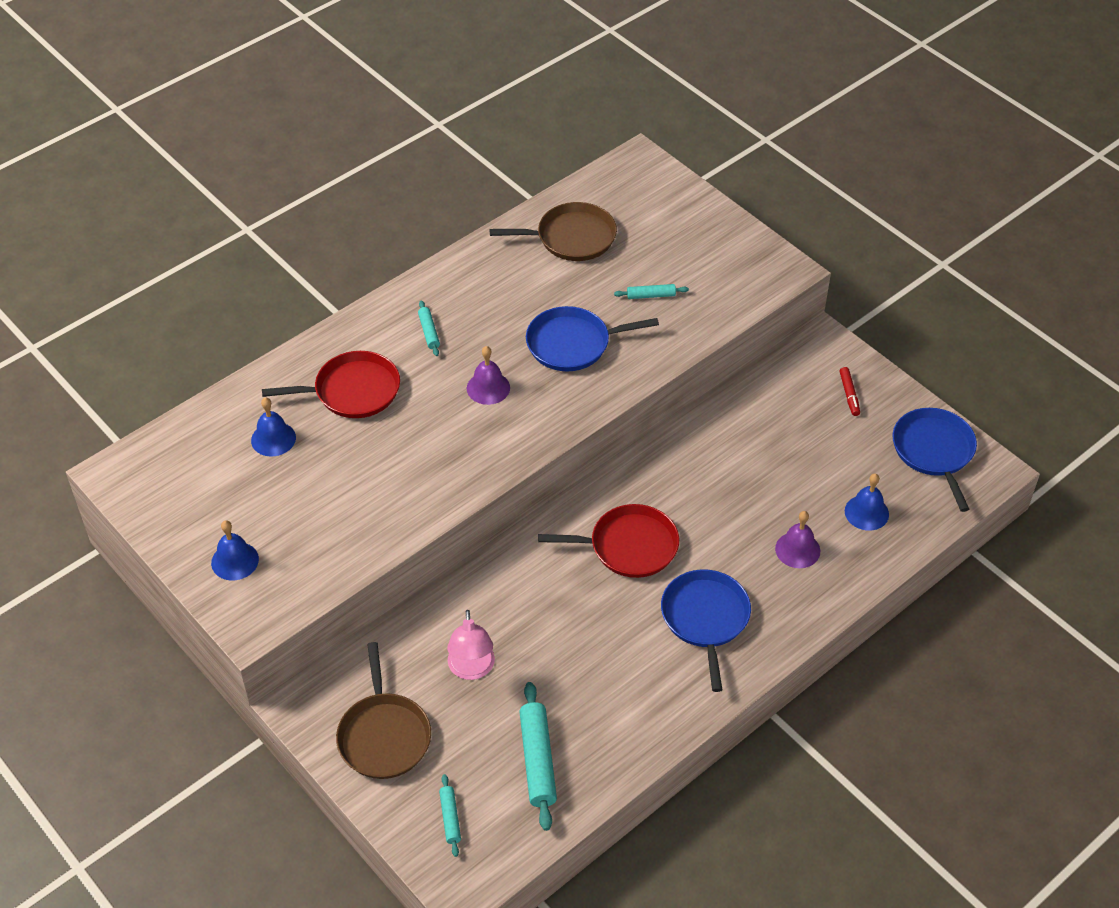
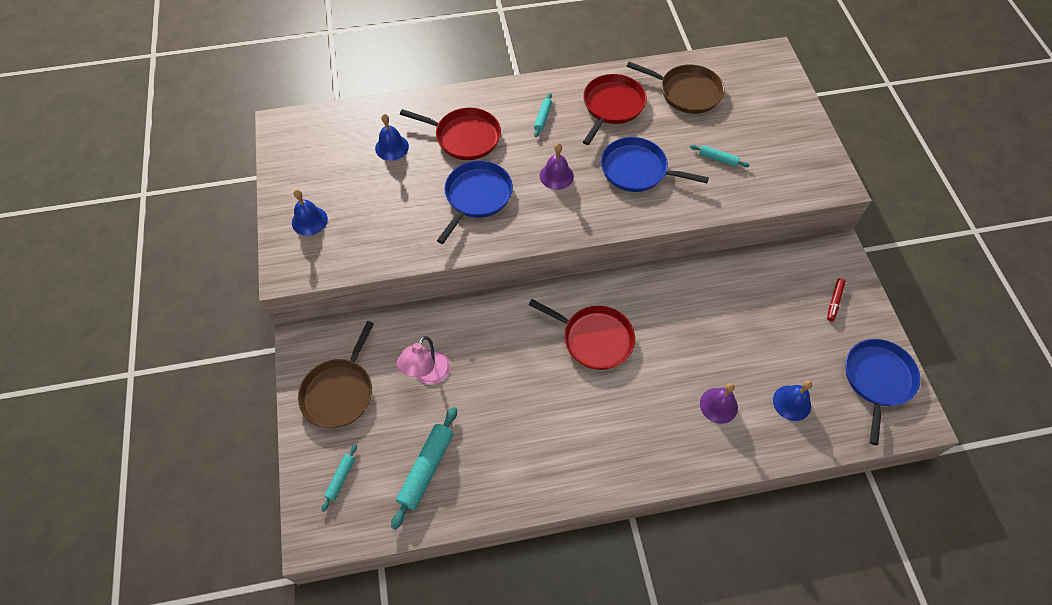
camera: 30 degrees right, 10 degrees up
(499, 287) = (612, 106): none -> red pan
(705, 619) = (614, 424): blue pan -> blue pan (476, 197)

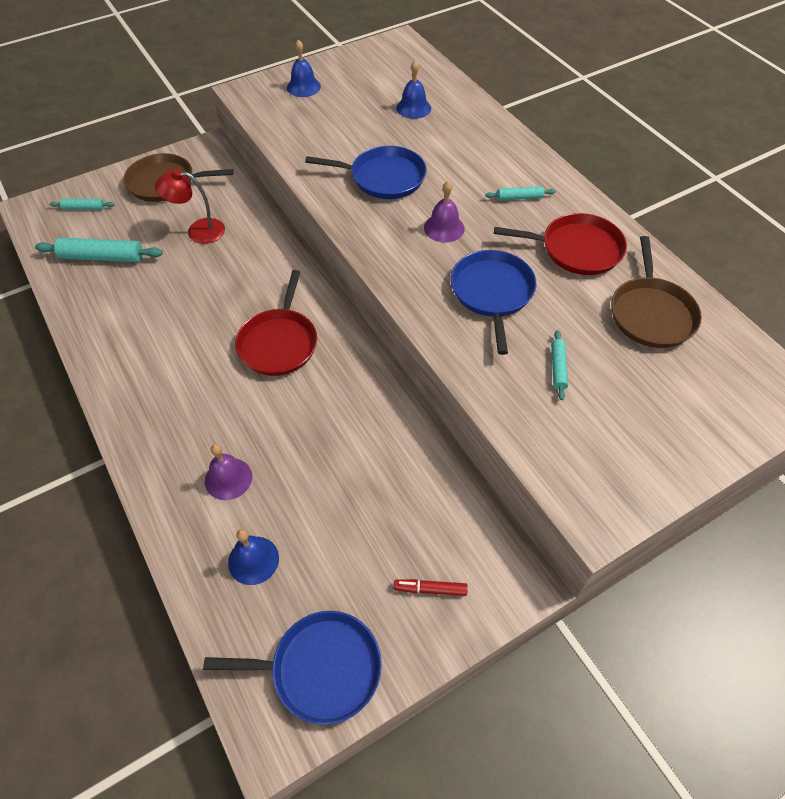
camera: 70 degrees right, 5 degrees down
(427, 375) = (198, 230): pink lamp -> red lamp
(464, 137) = (456, 149): red pan -> none

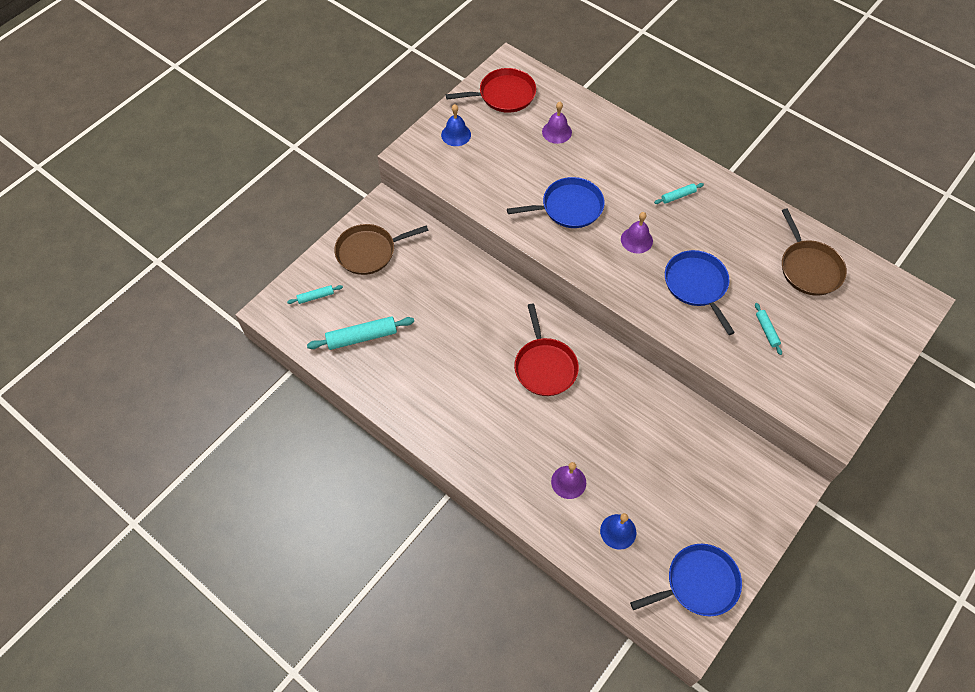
camera: 20 degrees left, 5 degrees up
(198, 230) = (425, 289): red lamp -> none
(413, 108) = (556, 132): blue bell -> purple bell
(430, 589) = (740, 509): red marker -> none
(576, 249) = (738, 230): red pan -> red pan (504, 95)

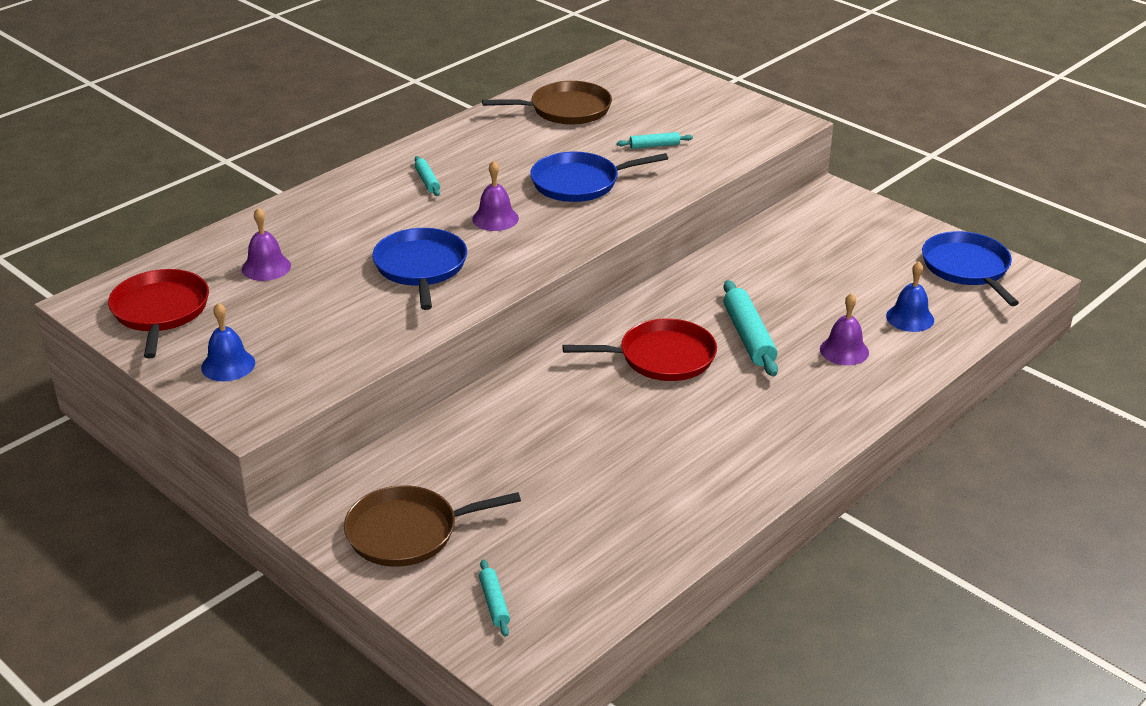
camera: 85 degrees left, 25 degrees down
(362, 337) = (590, 544): turquoise rolling pin -> turquoise rolling pin (749, 337)
(369, 252) = (408, 532): brown pan -> brown pan turned 90 degrees clockwise

